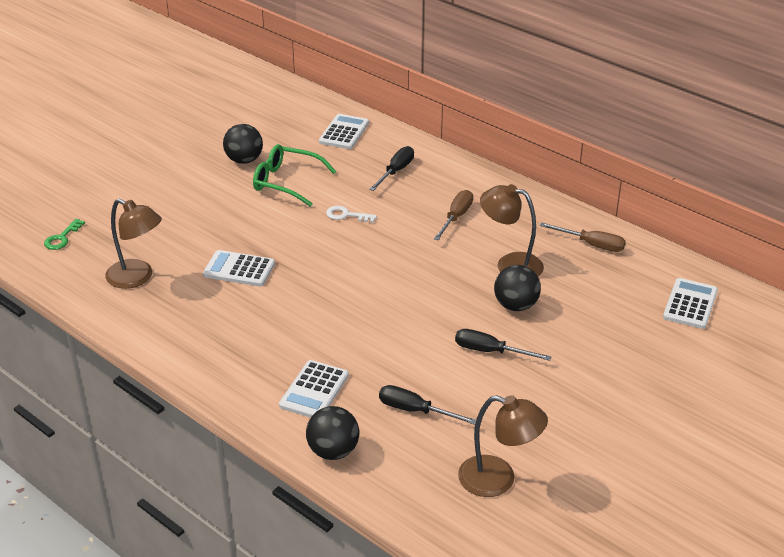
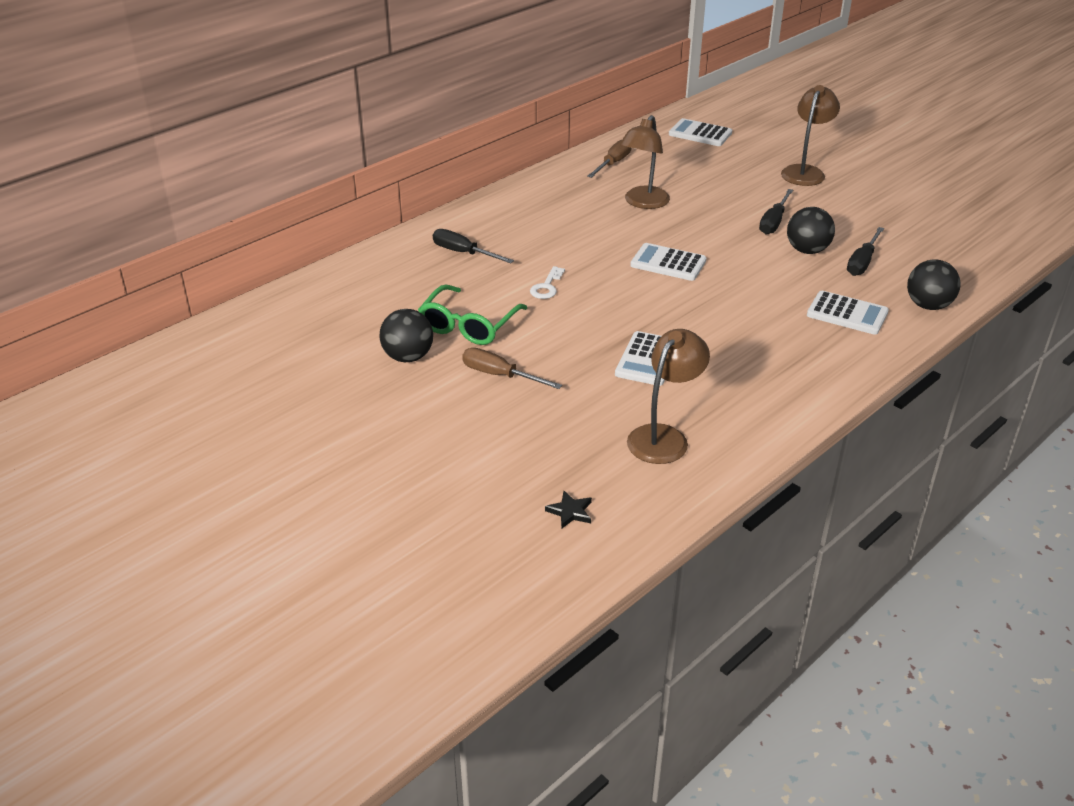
camera: 85 degrees left, 0 degrees up
(62, 238) = (570, 512): green key -> black star
(344, 132) = (365, 283): white calculator -> white calculator (668, 263)
(456, 217) = (559, 224): brown screwdriver -> brown screwdriver (499, 375)
(498, 480) = (935, 230): brown lamp -> brown lamp (805, 172)
(516, 305) = (706, 205): black ball -> black ball (807, 250)

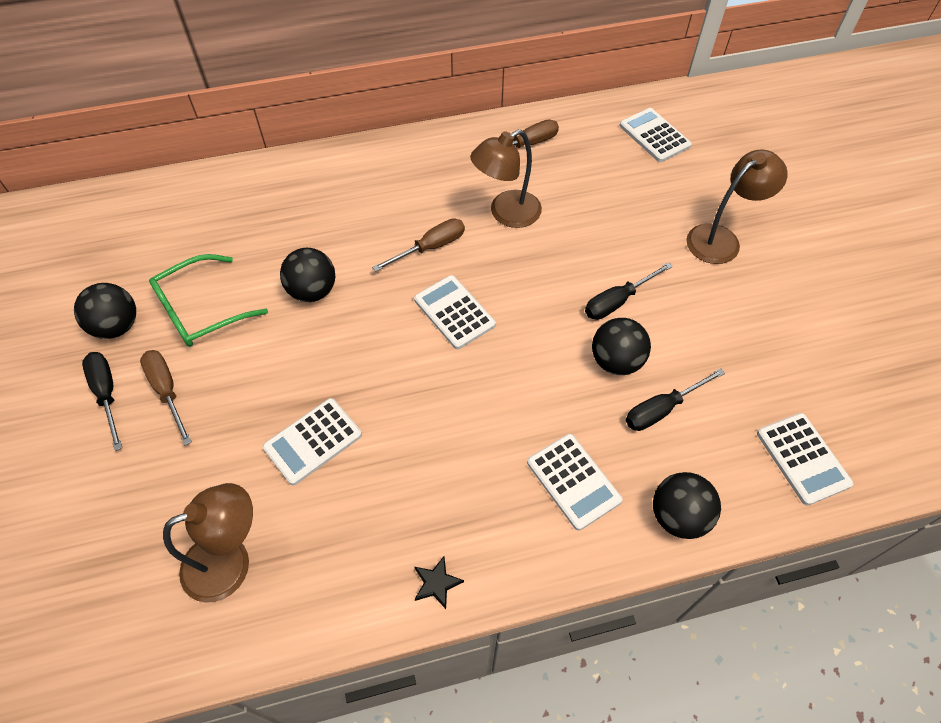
camera: 30 degrees right, 20 degrees up
(463, 253) = (281, 211): black screwdriver -> black screwdriver (107, 394)
(547, 286) = (312, 291): white key -> black ball
(570, 512) = (60, 613): black star -> black star (436, 583)
(608, 236) = (430, 247): none -> brown screwdriver
(969, 255) = (803, 458): none -> white calculator

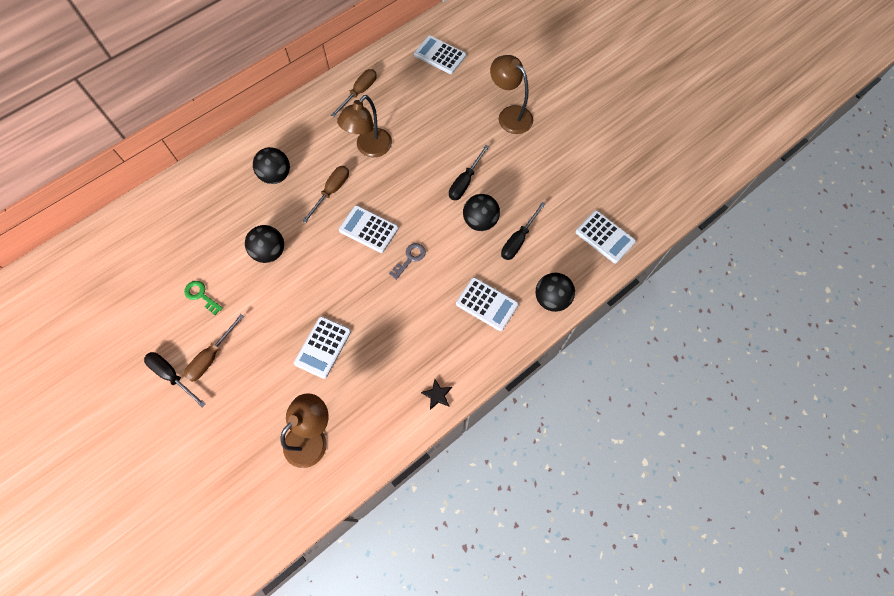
camera: 25 degrees left, 10 degrees up
(117, 326) = (150, 329): black ball -> black ball (276, 175)
(167, 391) = (211, 357): brown screwdriver -> brown screwdriver turned 90 degrees counterclockwise
(200, 310) = (201, 295): green glasses -> green key
(491, 372) = (410, 259): none -> grey key
(721, 239) = (509, 115): brown lamp -> brown lamp turned 75 degrees counterclockwise

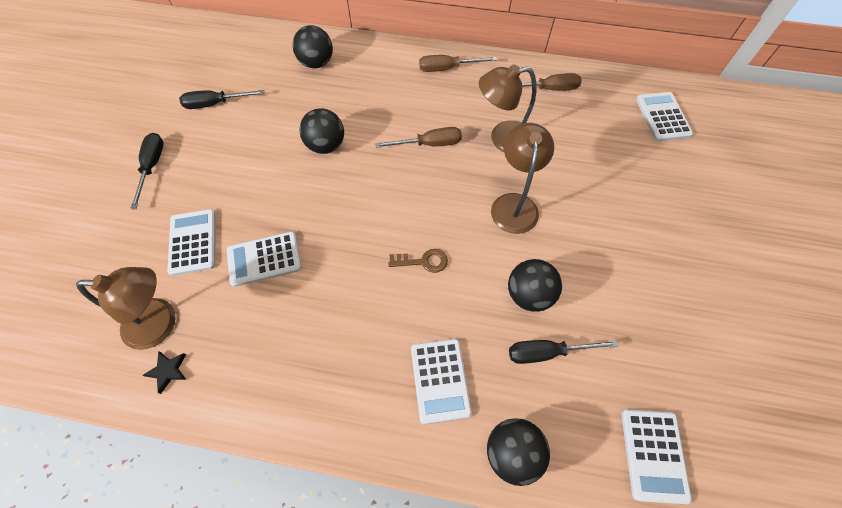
camera: 50 degrees right, 5 degrees down
(201, 295) = (243, 131): green key -> none
(211, 357) = (190, 180): brown screwdriver -> brown screwdriver (447, 68)
(276, 175) = (403, 95): black ball -> black ball (316, 63)
(368, 229) = (420, 202): white calculator -> white calculator (193, 242)
(410, 259) = (423, 261): grey key -> brown key
(437, 395) = (290, 412): black star -> black star (168, 371)
(465, 182) = (557, 244): black screwdriver -> black screwdriver (215, 104)
(509, 115) = (678, 226): brown lamp -> brown lamp (514, 204)

